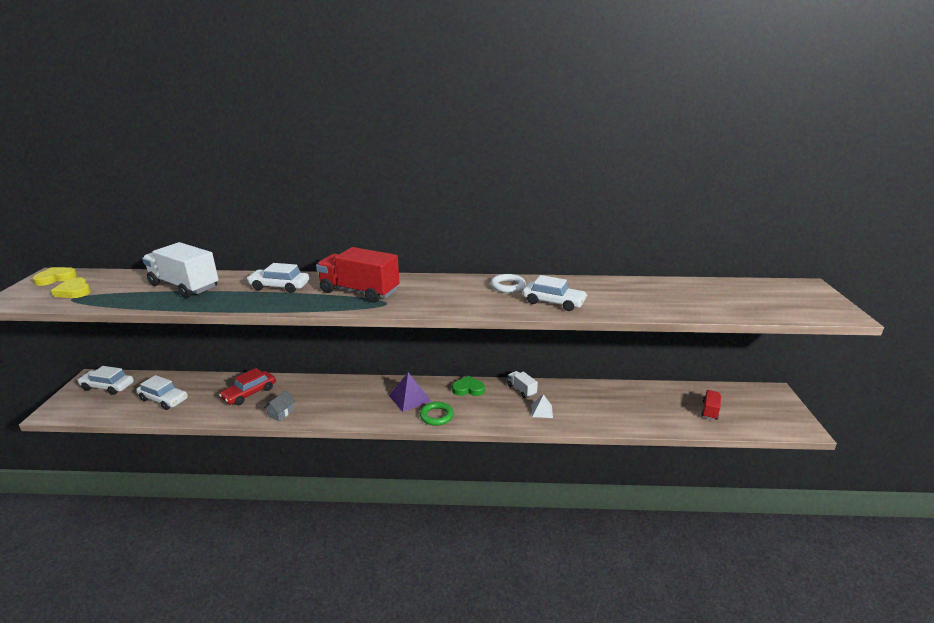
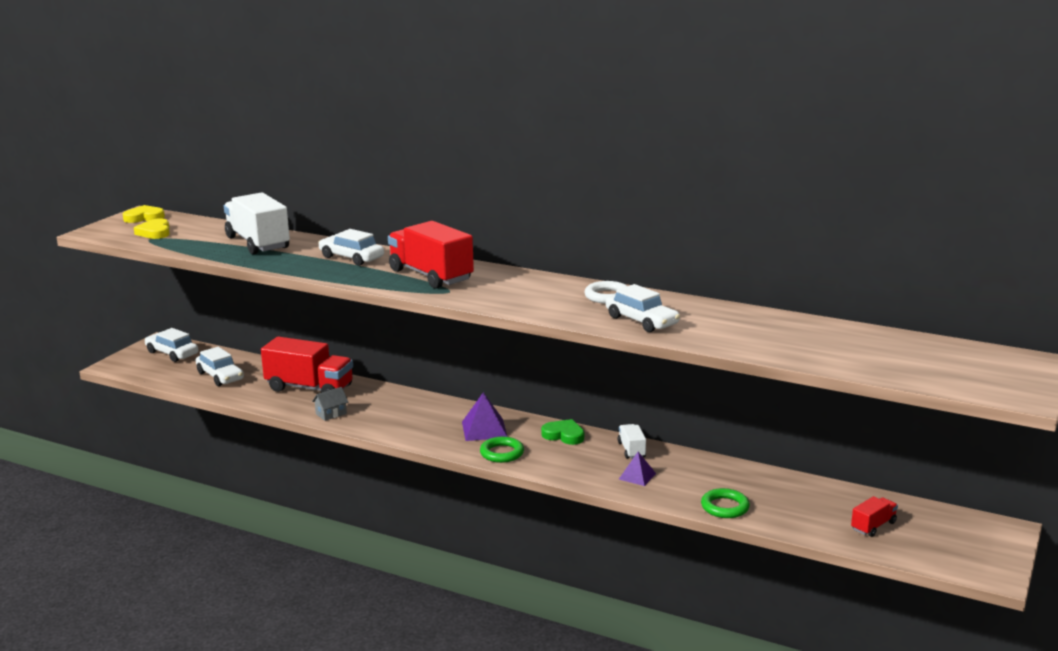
camera: 25 degrees right, 5 degrees down
(249, 393) = (309, 388): red car -> red truck
(542, 411) = (637, 476): white pyramid -> purple pyramid
(616, 421) = (725, 507): none -> green ring

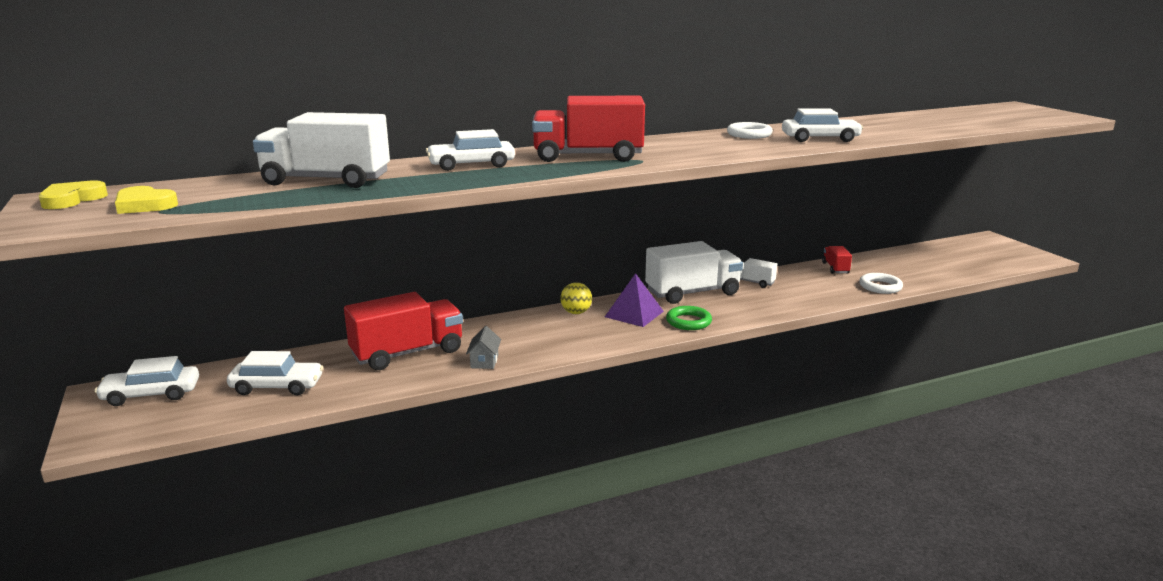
camera: 50 degrees left, 0 degrees up
(453, 410) = (576, 312): none -> yellow ball
(564, 435) = (692, 293): green heart -> white truck
(637, 476) = (797, 294): purple pyramid -> none
(725, 507) = (880, 287): green ring -> white ring
(873, 526) = (952, 262): red truck -> red truck (835, 268)

